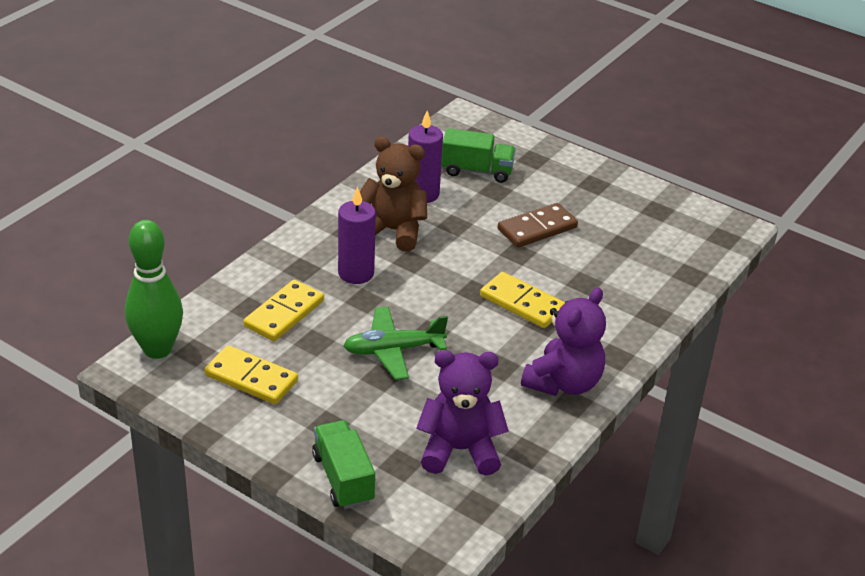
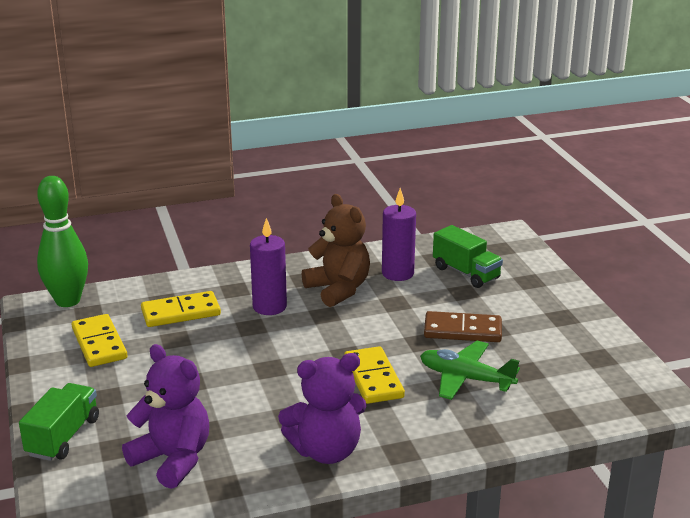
camera: 40 degrees right, 10 degrees down
(393, 350) = (223, 368): green plane -> green plane (466, 378)

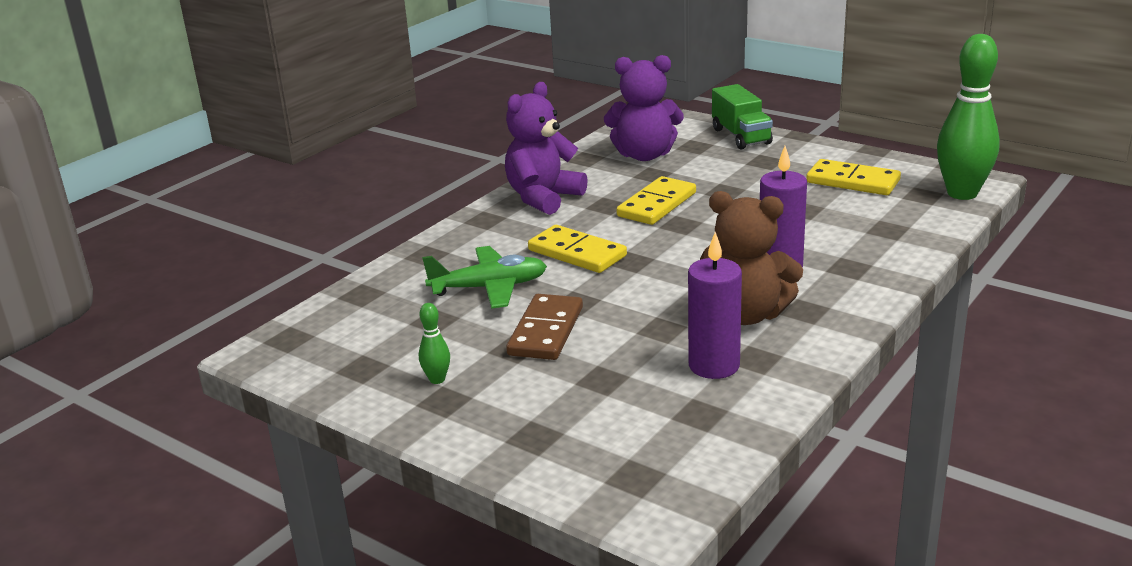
camera: 145 degrees right, 0 degrees up
(181, 312) = (847, 227): yellow domino -> yellow domino (657, 205)
(462, 330) = (546, 331): brown domino -> brown domino turned 45 degrees counterclockwise
(466, 273) = (631, 407): green truck -> none
(556, 330) = (437, 379): none -> green bowling pin

